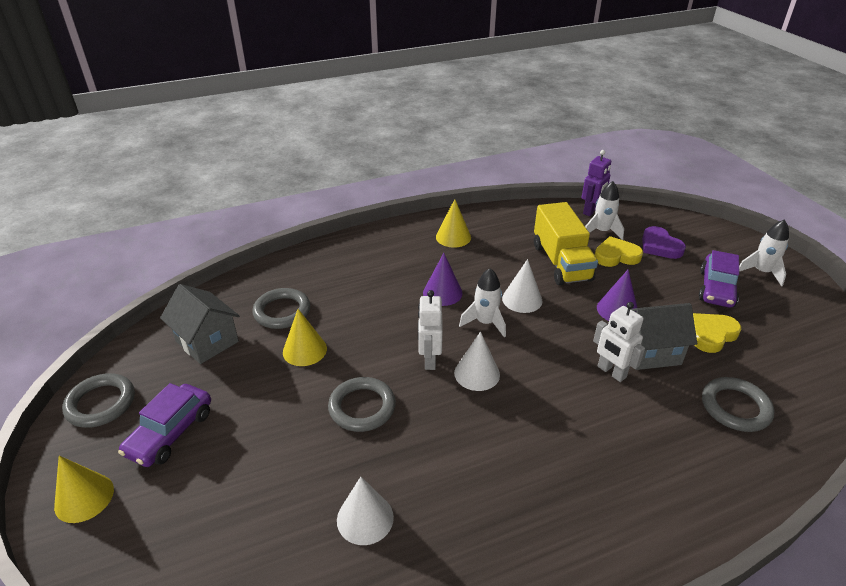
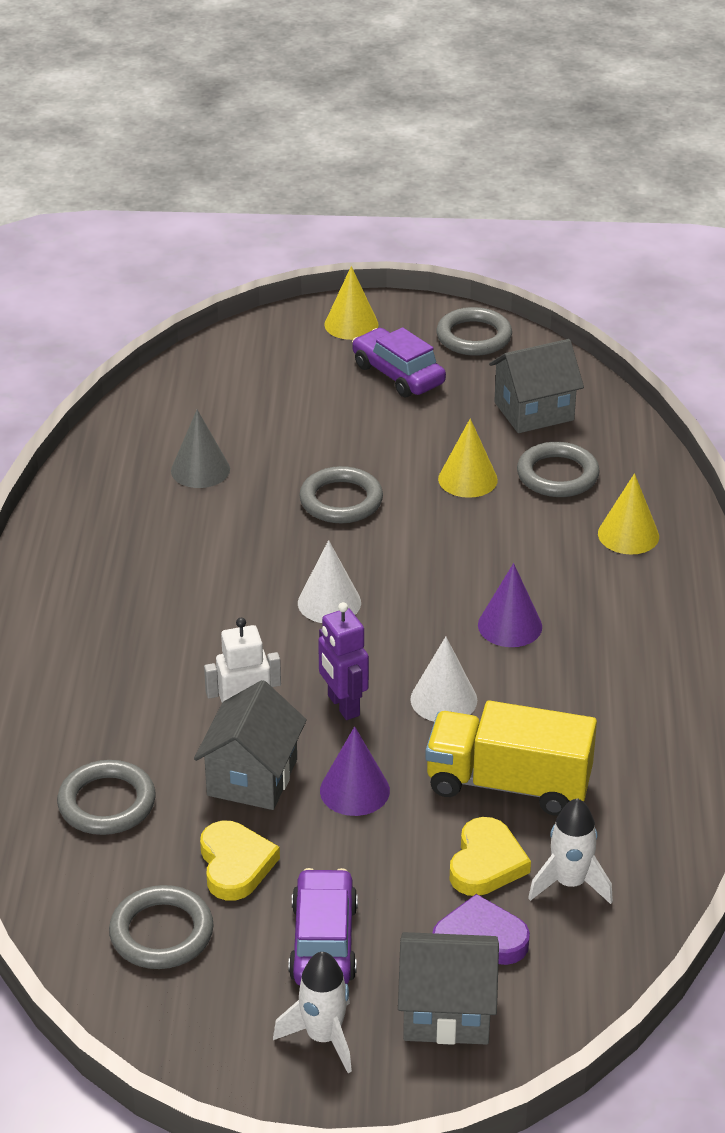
camera: 115 degrees right, 0 degrees up
(365, 518) = (200, 470): white cone -> grey cone
(429, 360) = (381, 571): white robot -> none
(453, 237) = (654, 686): yellow cone -> yellow cone (628, 535)
(485, 323) = (417, 644): white rocket -> none
(591, 211) = (649, 905): purple robot -> purple robot (343, 706)
(705, 244) = (447, 1012): none -> grey house
(716, 289) = (323, 942): purple car -> purple car turned 45 degrees clockwise
(782, 344) = (161, 933): none -> grey ring

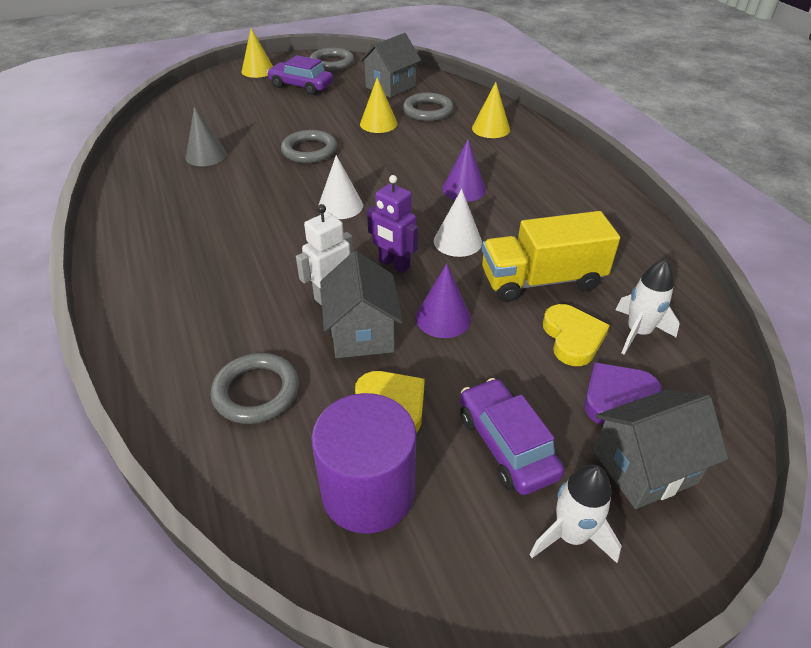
camera: 25 degrees left, 5 degrees up
(161, 933) = (368, 491): grey ring -> purple cylinder

